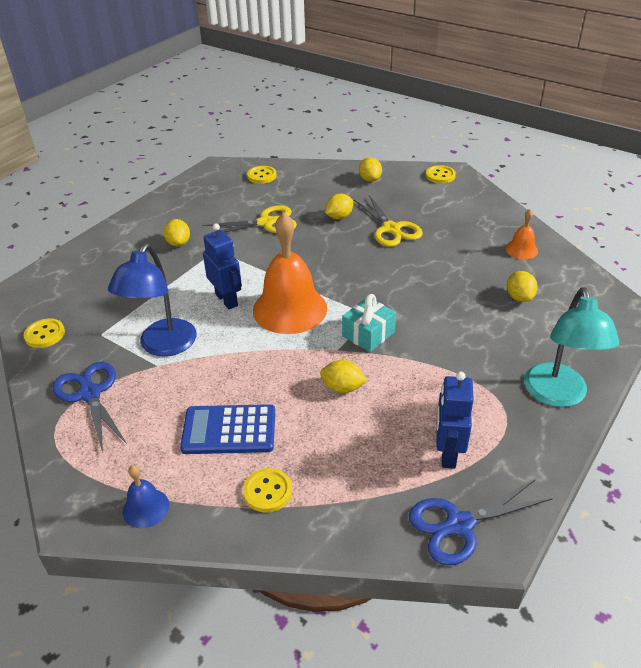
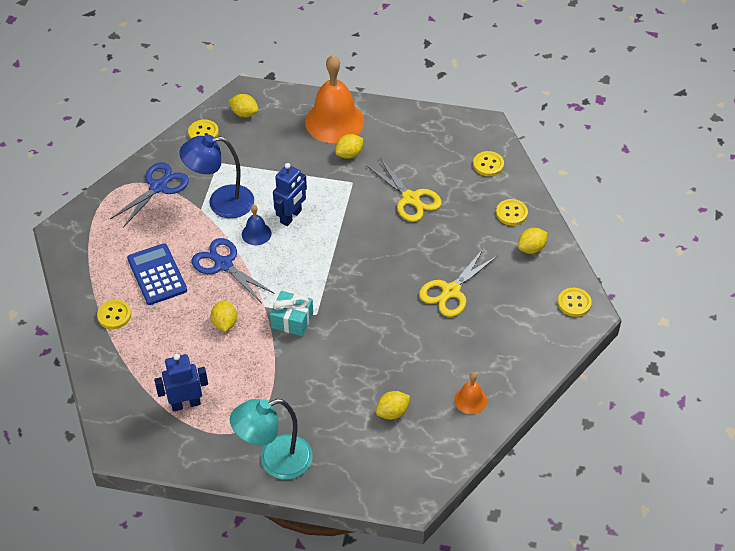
camera: 65 degrees right, 10 degrees up
(146, 508) = (79, 261): blue bell -> blue bell (256, 234)
(290, 309) = (299, 260): orange bell -> orange bell (334, 121)
(325, 179) = (511, 213): none -> yellow button
(339, 217) = (450, 246): yellow lemon -> yellow lemon (244, 113)
(460, 525) = (126, 425): blue scissors -> blue scissors (223, 265)

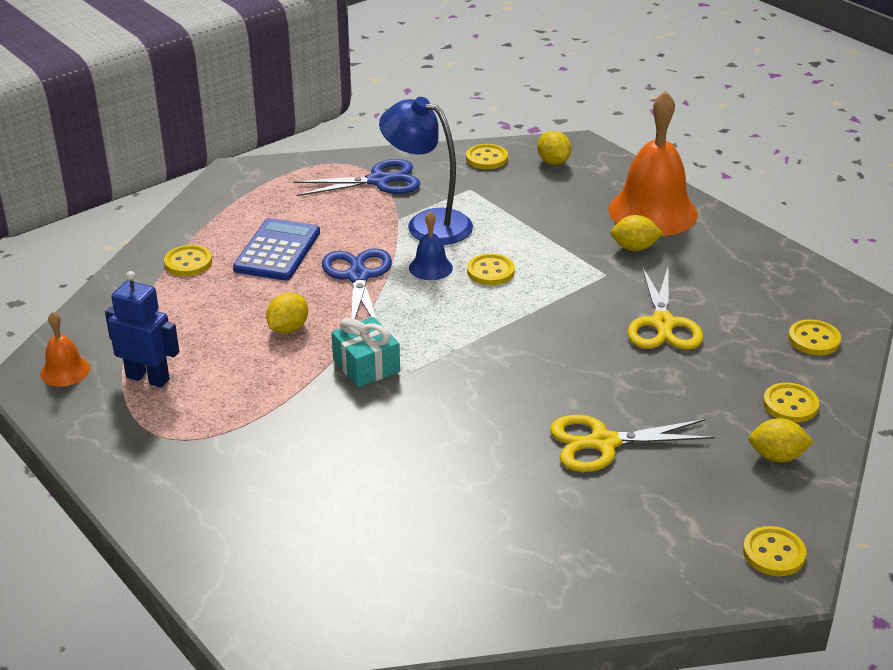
camera: 40 degrees right, 15 degrees down
(275, 461) = (163, 491): turquoise lamp -> none
(291, 216) = (490, 271): blue robot -> yellow button
(392, 412) = (365, 528): yellow lemon -> none
(470, 400) = (484, 577): orange bell -> orange bell (65, 371)

